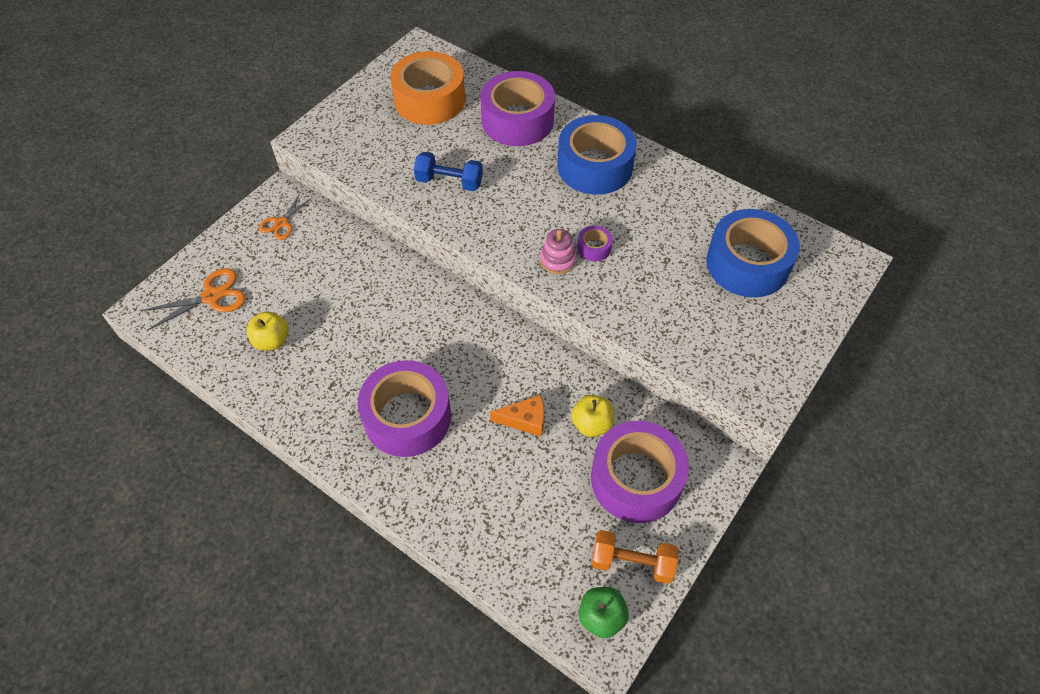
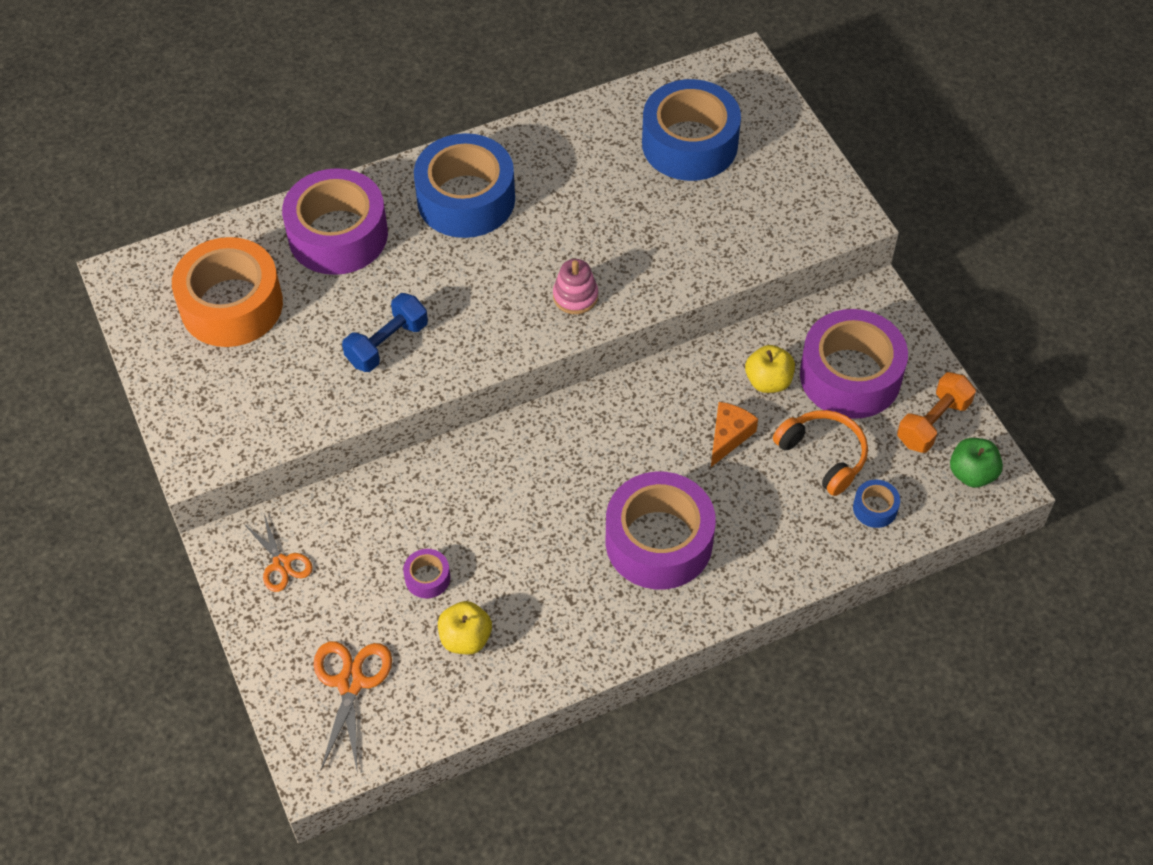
camera: 60 degrees left, 0 degrees up
(521, 553) = (875, 508): none -> blue tape
(548, 493) = (823, 455): none -> orange headphones
(594, 248) = (581, 257): purple tape -> purple tape (427, 578)

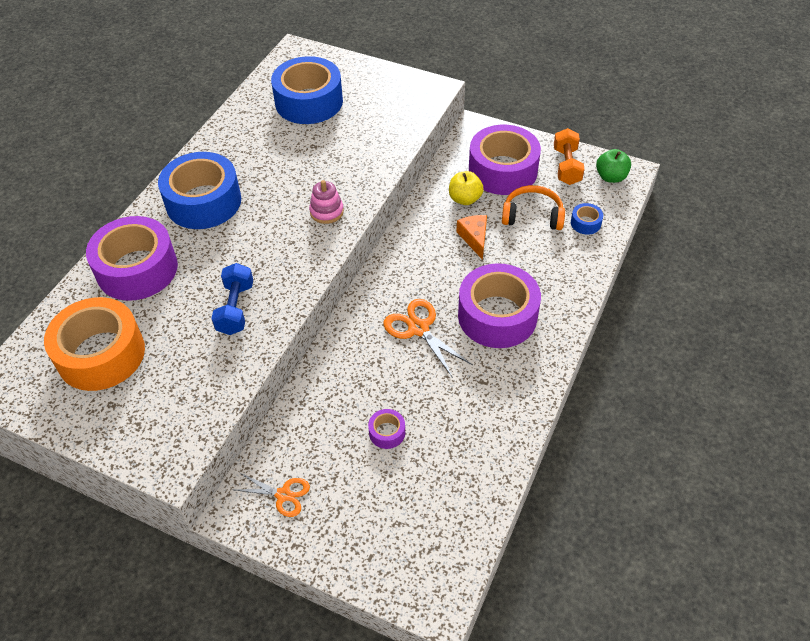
camera: 40 degrees left, 5 degrees down
(351, 682) = (404, 531): orange scissors -> orange scissors (418, 328)
(465, 638) = (447, 449): yellow apple -> none

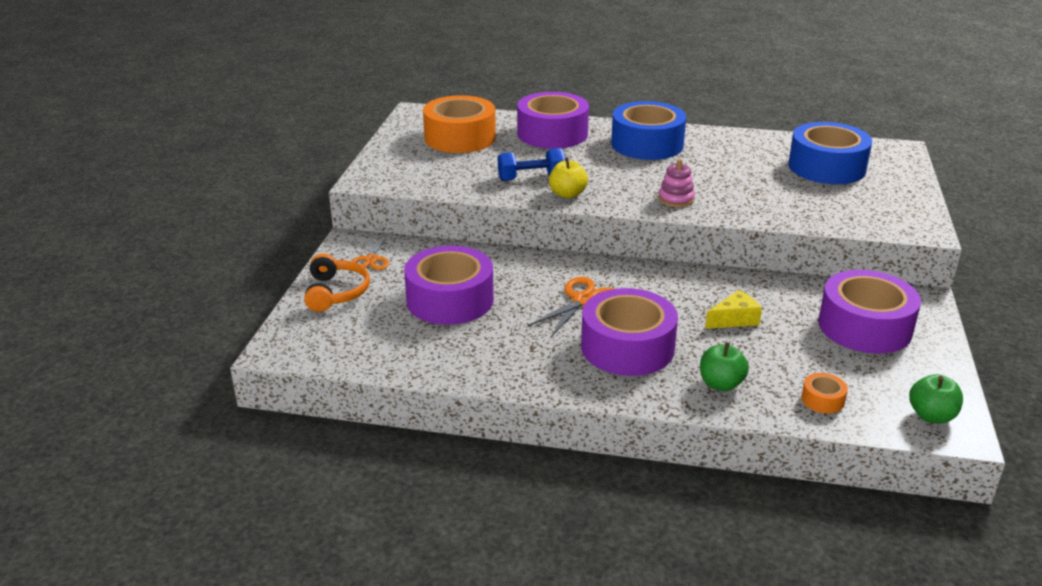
camera: 75 degrees right, 20 degrees down
(387, 432) = (450, 300): purple tape -> purple tape, size x2.40
(465, 199) = (793, 306): yellow apple -> yellow apple (567, 194)
(474, 238) = (734, 319): orange cheese -> yellow cheese
(532, 215) = (803, 356): orange headphones -> orange headphones (336, 292)
(557, 272) = (721, 384): none -> green apple
(566, 166) = (918, 375): orange dumbbell -> none
(585, 223) = (822, 400): blue tape -> orange tape

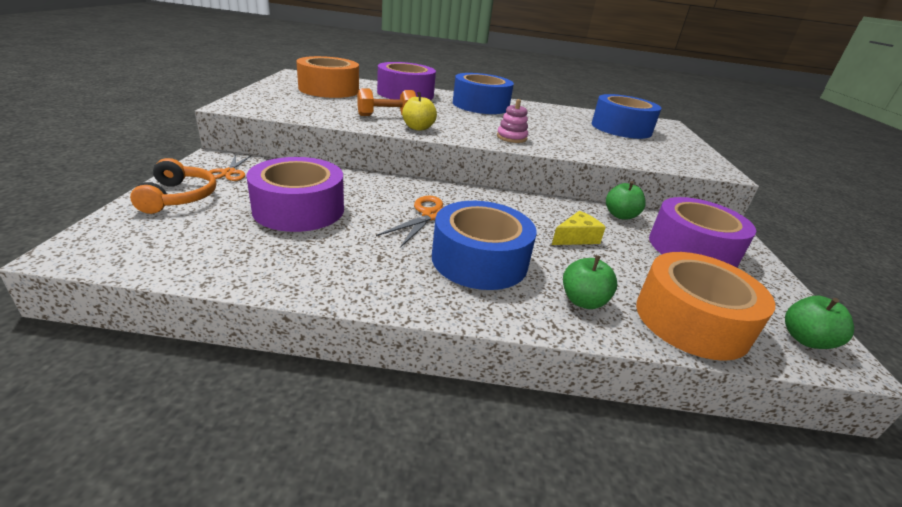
camera: 10 degrees left, 0 degrees up
(531, 178) = (386, 116): blue dumbbell -> orange dumbbell
(627, 347) = (479, 260): purple tape -> blue tape
(797, 289) = (620, 215): none -> green apple
(822, 400) = (691, 320): orange tape -> orange tape, size x2.40

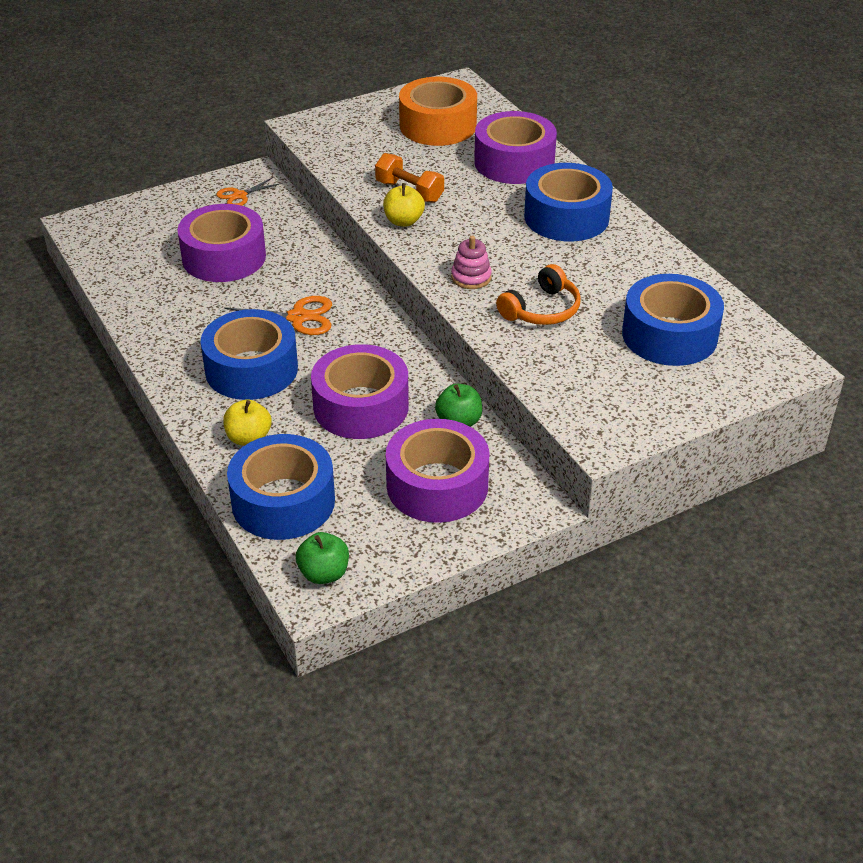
camera: 60 degrees right, 10 degrees up
(179, 197) = (176, 206): orange headphones -> orange headphones (542, 310)
(576, 238) = (361, 406): yellow cheese -> purple tape
(583, 301) = (248, 438): green apple -> yellow apple
(691, 320) = (283, 502): orange tape -> blue tape

